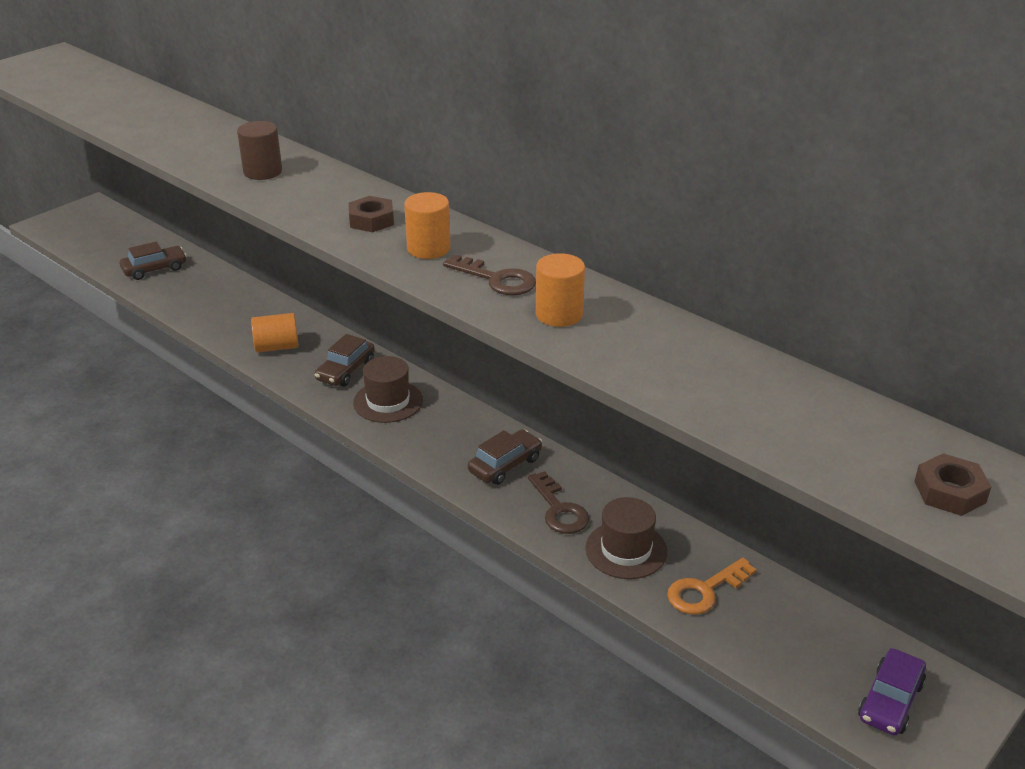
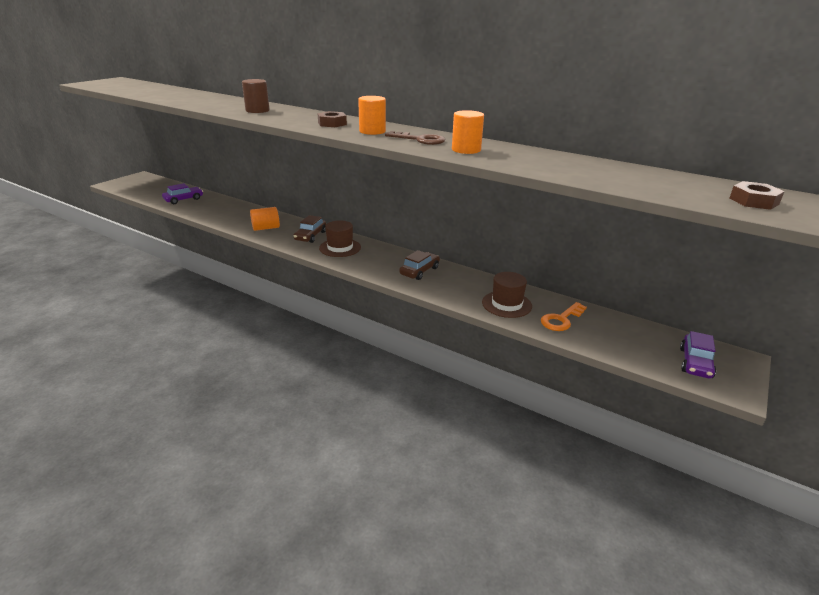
camera: 10 degrees left, 5 degrees down
(155, 269) = (184, 199): brown car -> purple car
(559, 510) = (459, 289): brown key -> none

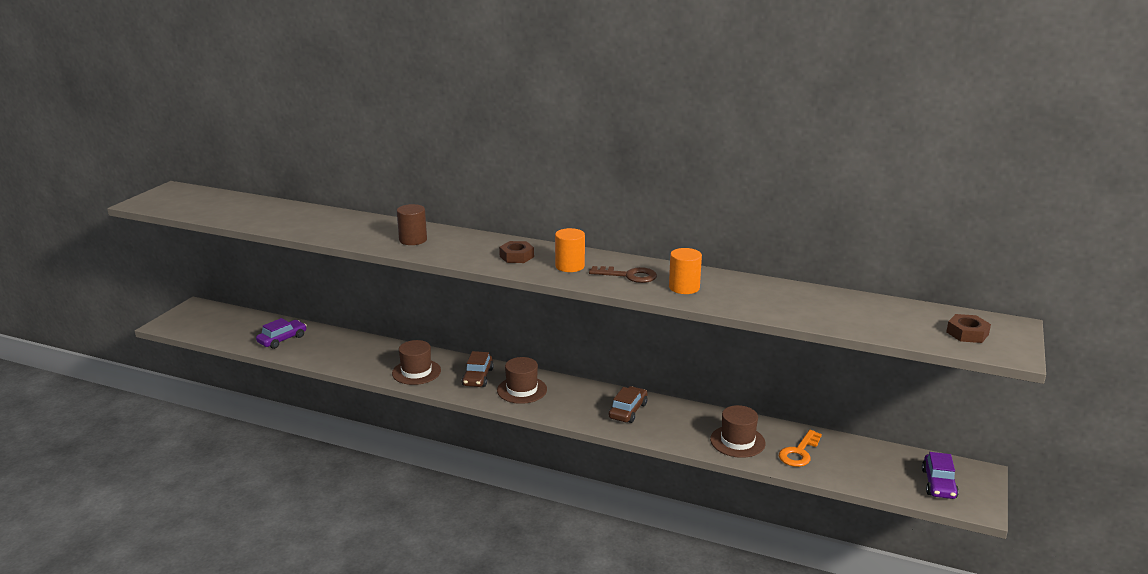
camera: 10 degrees left, 5 degrees down
(266, 228) = (416, 372): orange cylinder -> brown hat

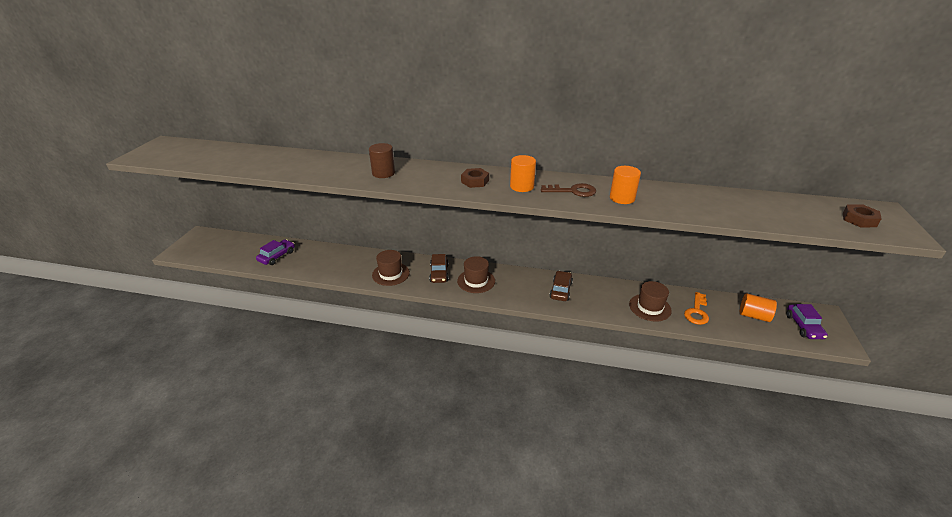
camera: 10 degrees left, 10 degrees up
(876, 465) = (754, 316): none -> orange cylinder

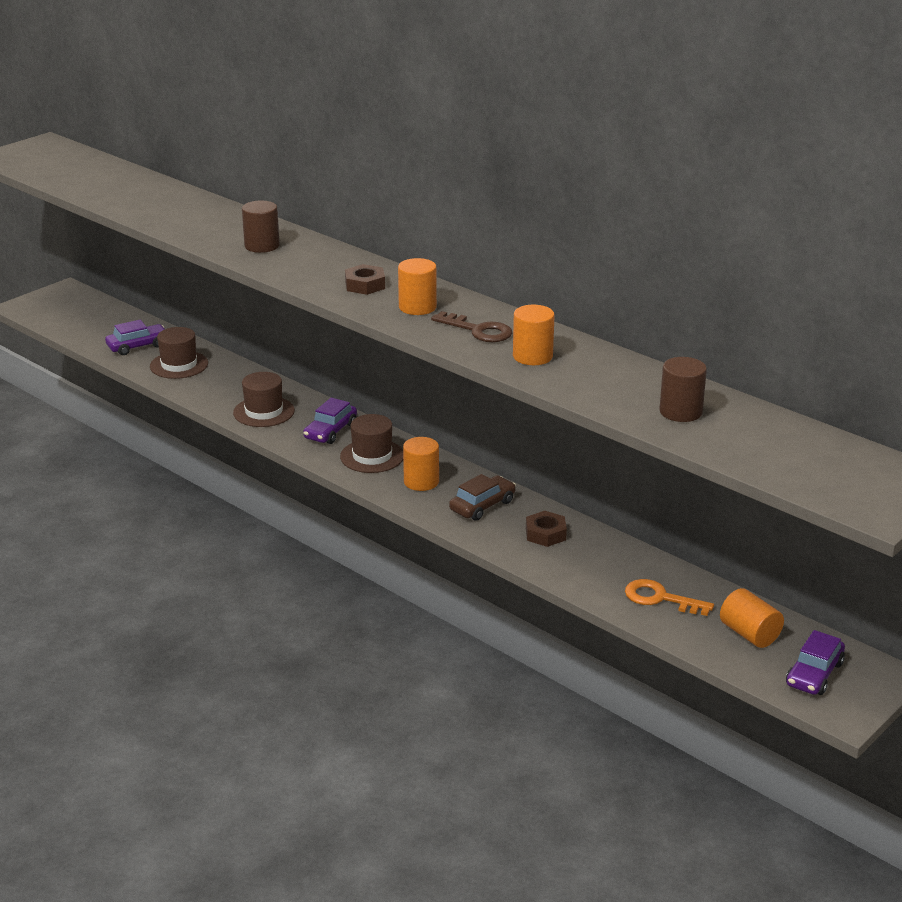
camera: 30 degrees right, 5 degrees down
(439, 273) = (330, 431): brown car -> purple car
(516, 287) = (421, 482): none -> orange cylinder
(650, 307) = (591, 569): brown hat -> brown hat (179, 365)
(697, 312) = (660, 598): orange key -> orange key turned 60 degrees clockwise
(737, 208) = (680, 412): none -> brown cylinder
(859, 219) = (843, 476): brown nut -> brown nut (545, 534)

